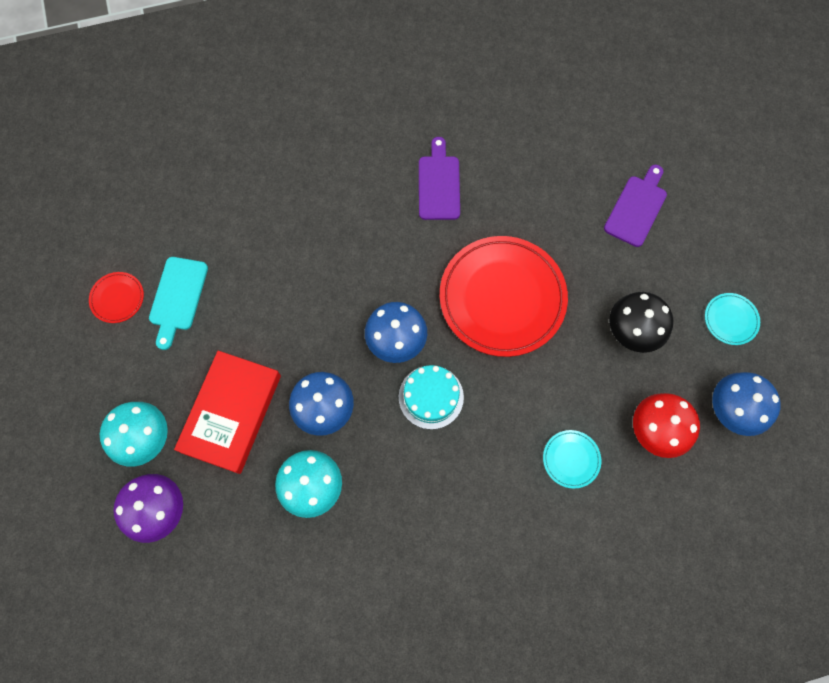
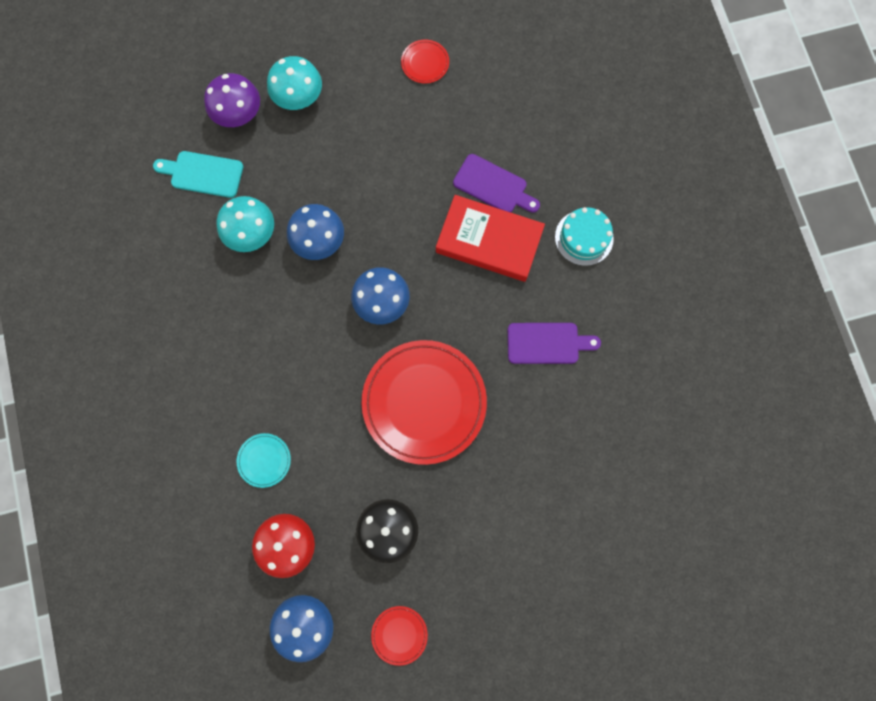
camera: 90 degrees right, 5 degrees up
(178, 297) = (425, 112): turquoise cutting board -> turquoise cutting board (203, 174)
(231, 413) = (318, 164): red book -> red book (489, 241)
(431, 397) = (327, 334): turquoise cake -> turquoise cake (584, 237)
(637, 208) = (525, 547): purple cutting board -> purple cutting board (493, 186)
(730, 320) = (399, 635): turquoise plate -> red plate

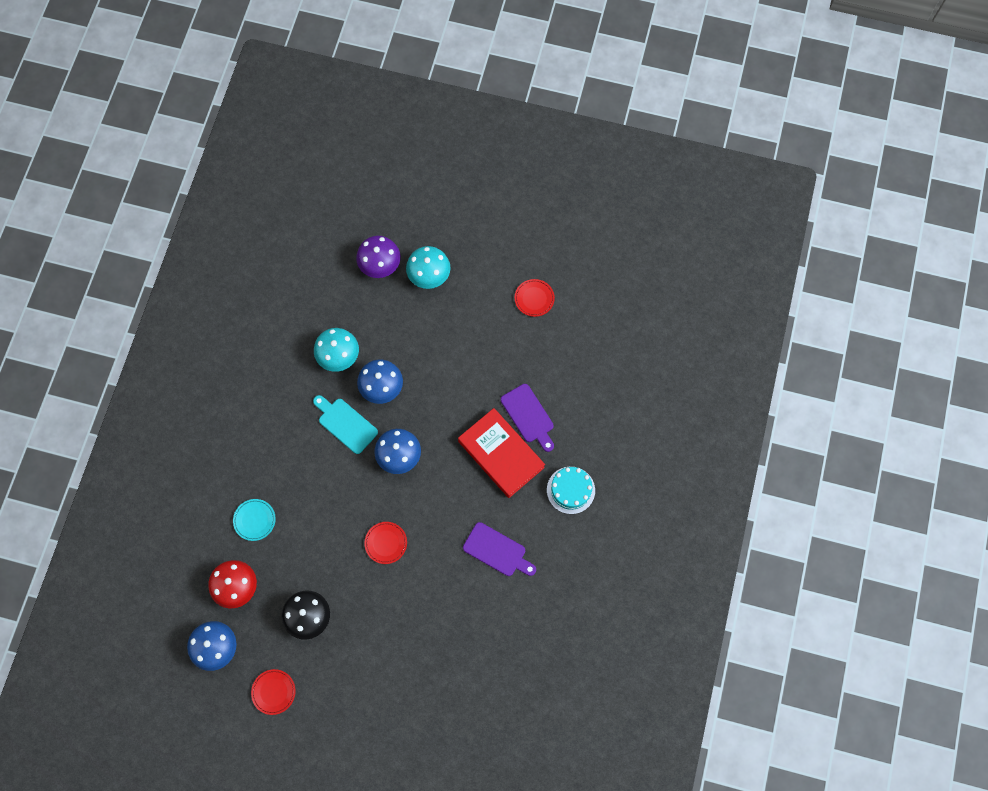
camera: 30 degrees right, 5 degrees down
(203, 174) = (331, 295): turquoise cutting board -> turquoise cutting board (345, 424)
(424, 402) = (386, 543): red plate -> red plate, size x0.43

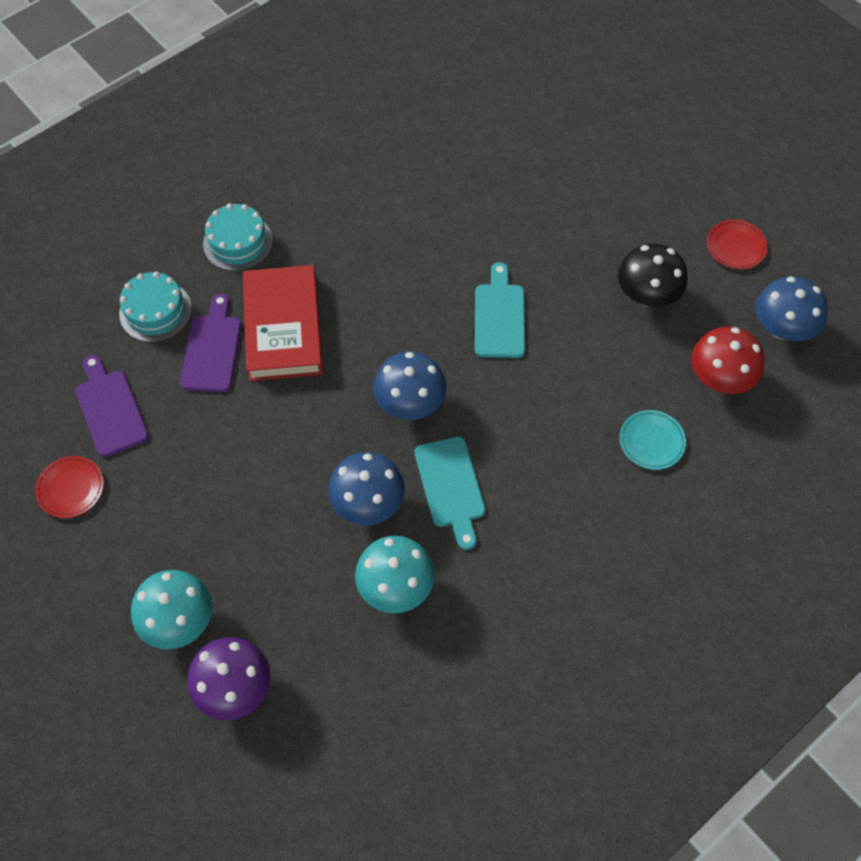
camera: 145 degrees left, 10 degrees down
(386, 543) = (499, 316): red plate -> turquoise cutting board
(497, 551) = (375, 233): purple cutting board -> purple cutting board (110, 409)
(578, 417) = (155, 311): none -> turquoise cake

